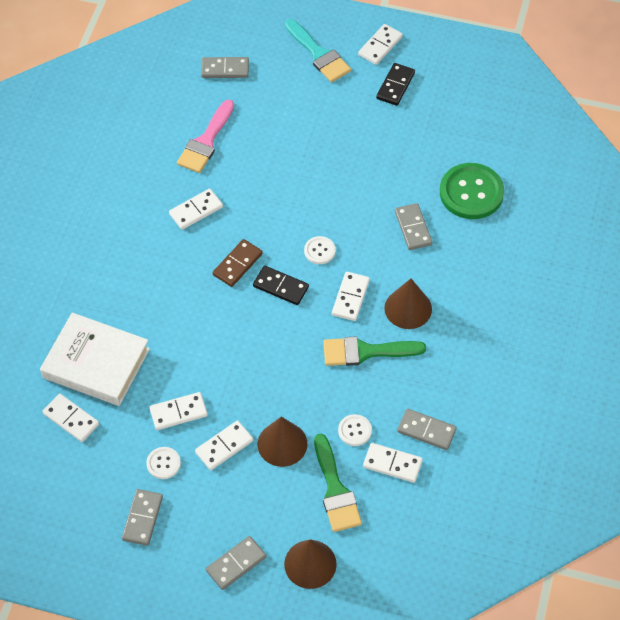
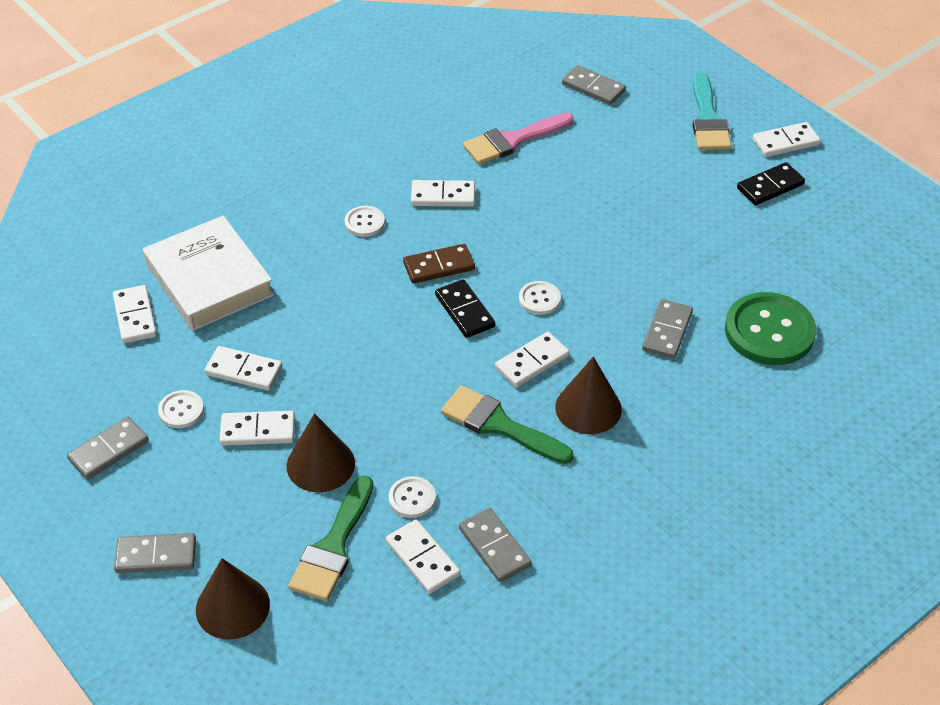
camera: 35 degrees right, 10 degrees down
(161, 260) = (364, 222): none -> white button

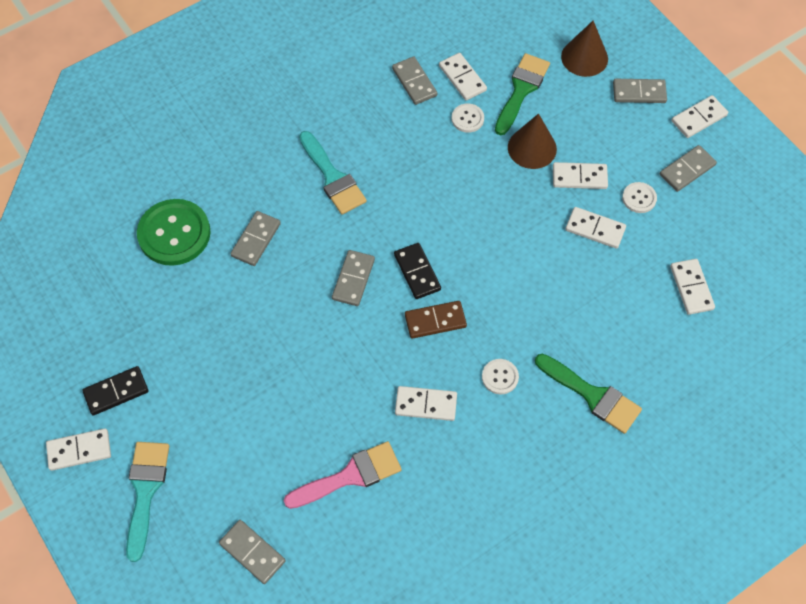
camera: 175 degrees left, 15 degrees up
(209, 280) = (634, 321): white book -> none
(499, 425) = (400, 169): green brush -> green brush (592, 395)
(532, 362) = (369, 220): white domino -> white domino (699, 118)
(539, 299) = (353, 279): white button -> grey domino
(588, 408) = (332, 177): brown cone -> turquoise brush

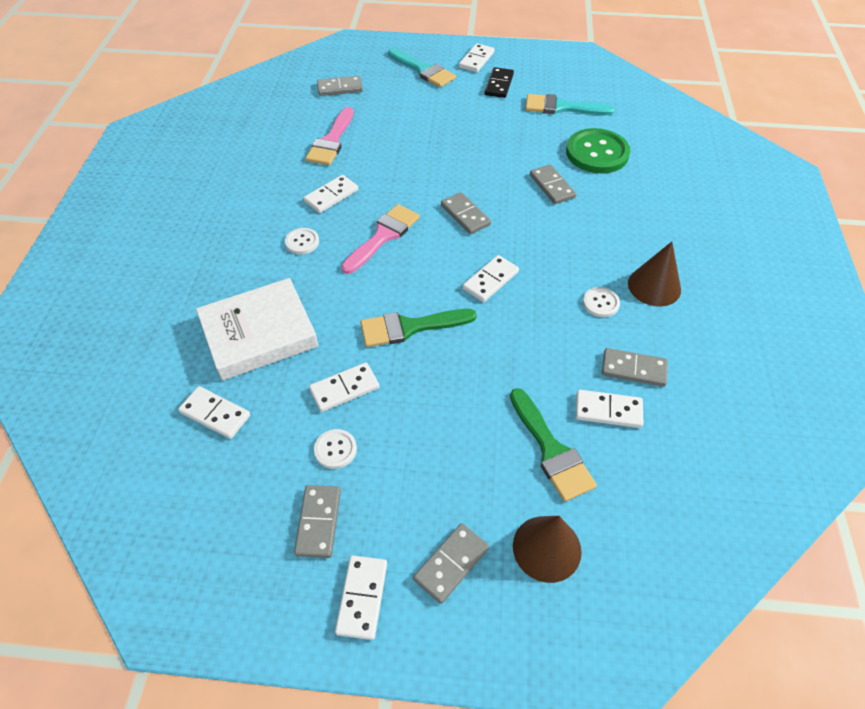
camera: 130 degrees right, 10 degrees down
(332, 177) = (571, 254): turquoise brush -> turquoise brush (561, 107)
(417, 272) = (433, 250): black domino -> none
(435, 321) = (383, 236): brown domino -> pink brush
(467, 119) = (553, 380): white button -> white button (601, 303)
(532, 148) = (474, 406): brown cone -> brown cone (654, 286)
(579, 177) = (406, 419): white domino -> white domino (490, 280)
(592, 395) = (226, 280): green brush -> green brush (410, 327)
(611, 322) = (259, 334): none -> white book

